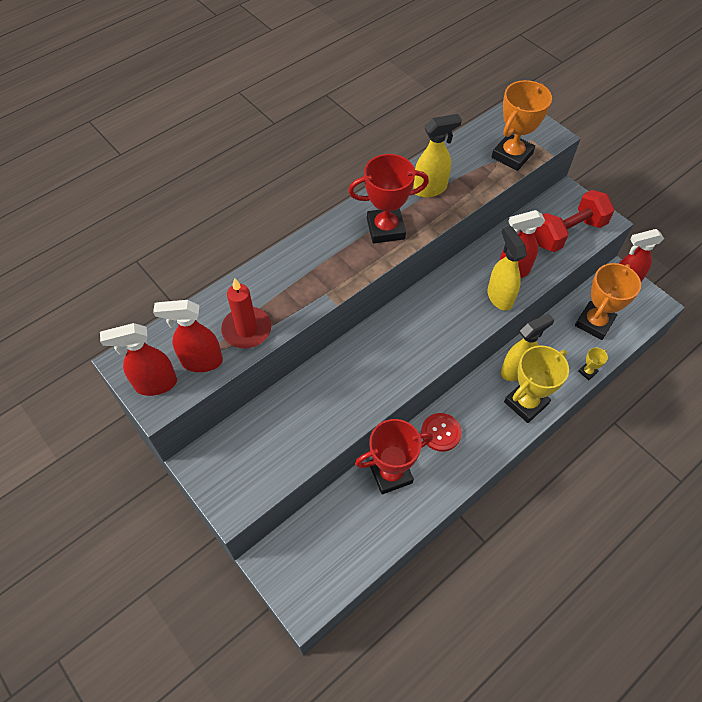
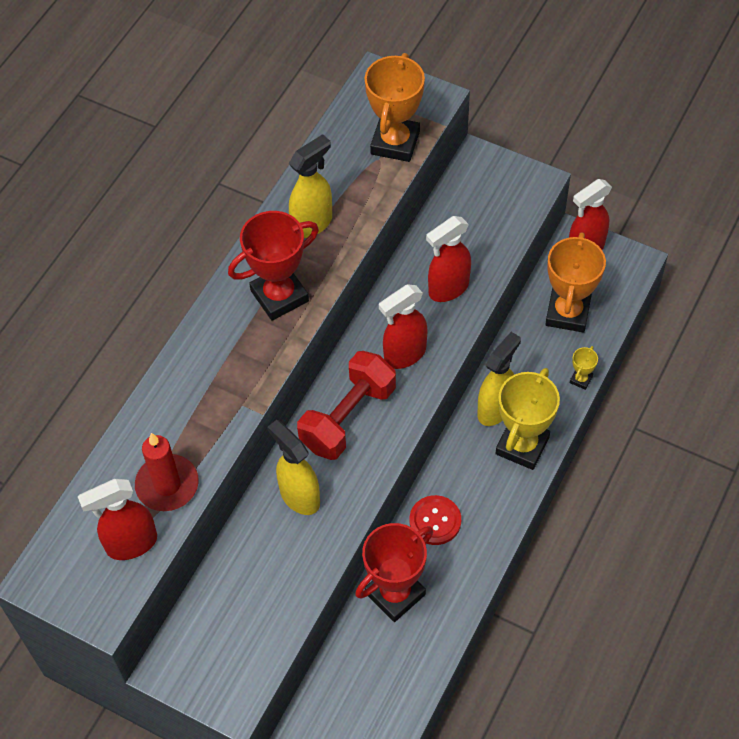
camera: 20 degrees left, 0 degrees up
(155, 384) = (88, 592): red spray bottle -> red spray bottle (404, 355)
(499, 297) = (444, 327): yellow spray bottle -> yellow spray bottle (299, 496)
(568, 233) = (496, 213): red dumbbell -> red dumbbell (348, 417)

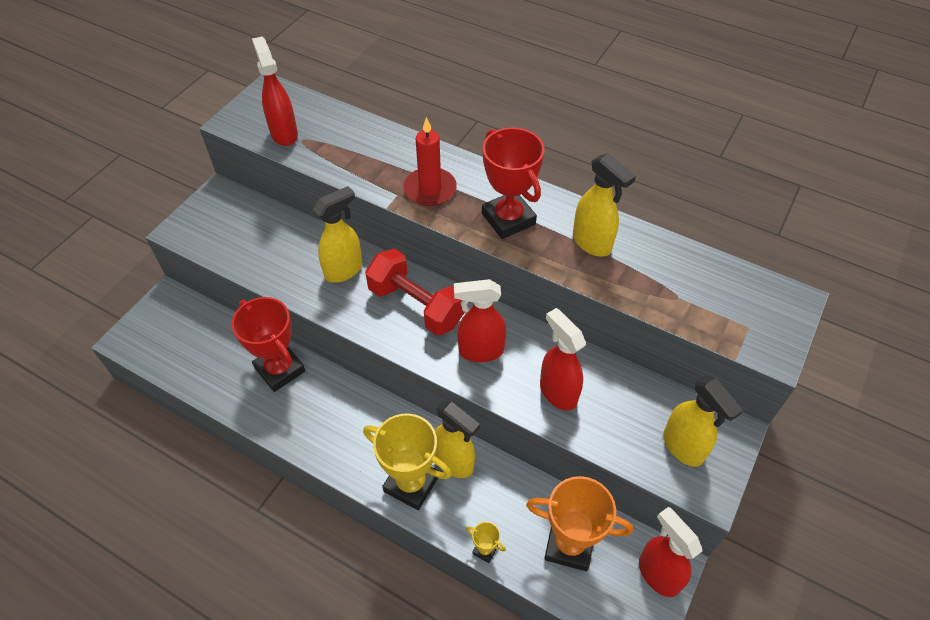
camera: 90 degrees right, 5 degrees down
(167, 485) = (330, 152): red candle -> red candle (430, 189)
(395, 143) = (703, 312): orange trophy -> none
(404, 355) = (480, 351): red spray bottle -> red spray bottle turned 60 degrees counterclockwise
(435, 521) = (342, 403): red button -> none
(497, 196) = (683, 447): none -> yellow spray bottle

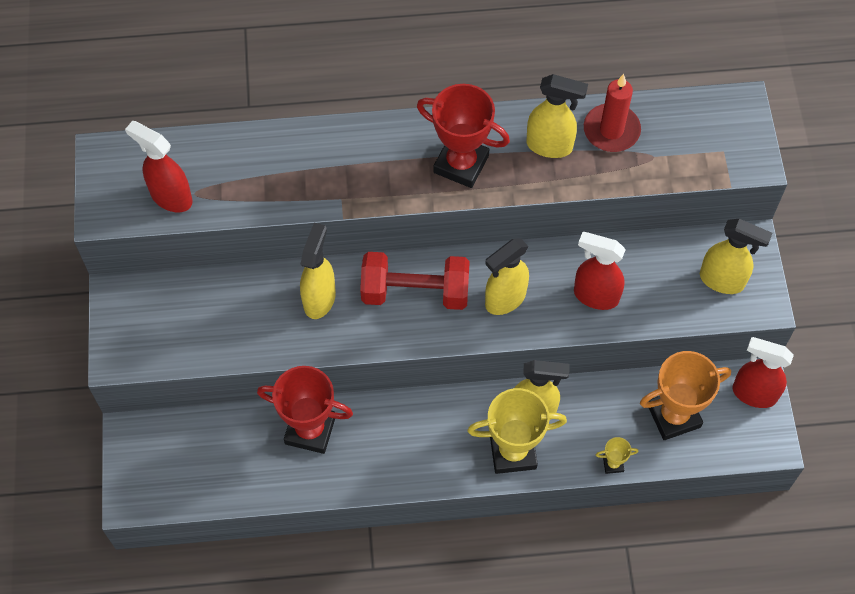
camera: 35 degrees left, 10 degrees up
(430, 189) = (366, 175): red candle -> red candle (611, 130)
(480, 351) = (505, 299): red spray bottle -> yellow spray bottle

